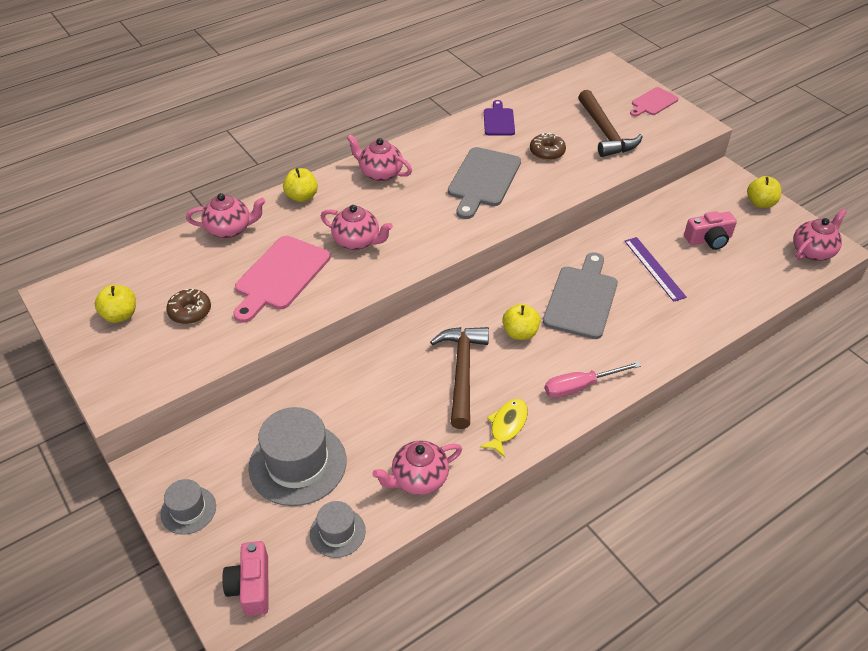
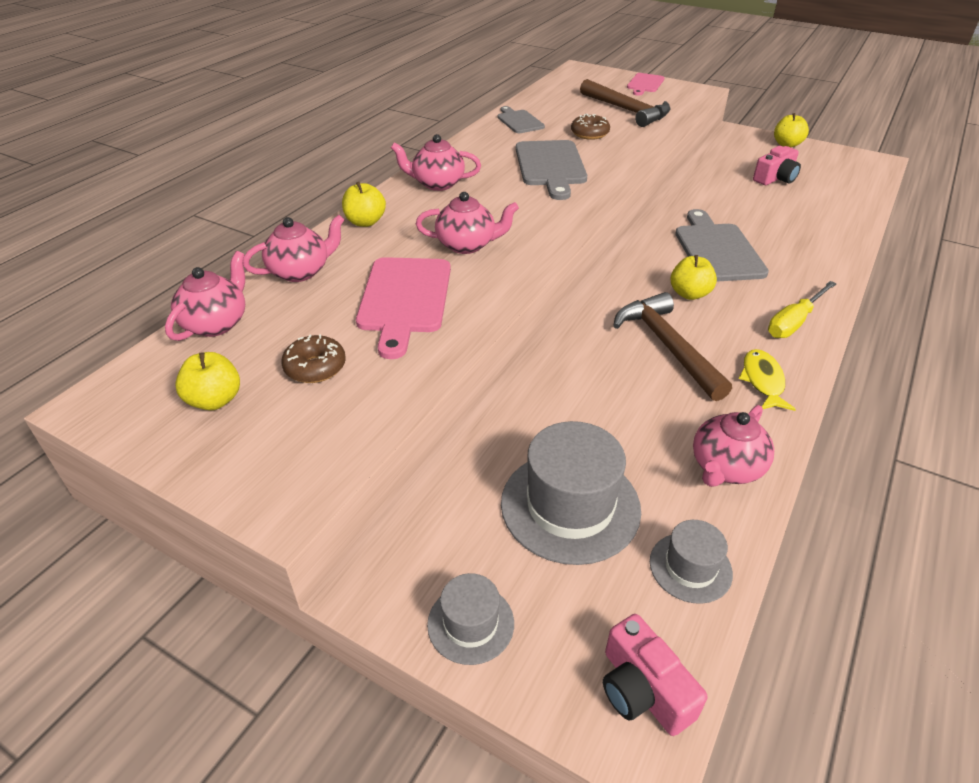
camera: 25 degrees left, 5 degrees down
(499, 121) = (519, 121): purple cutting board -> grey cutting board
(580, 387) = (794, 322): pink screwdriver -> yellow screwdriver
(654, 268) = (754, 210): purple ruler -> none
(813, 251) = (864, 166): pink teapot -> pink teapot (216, 323)

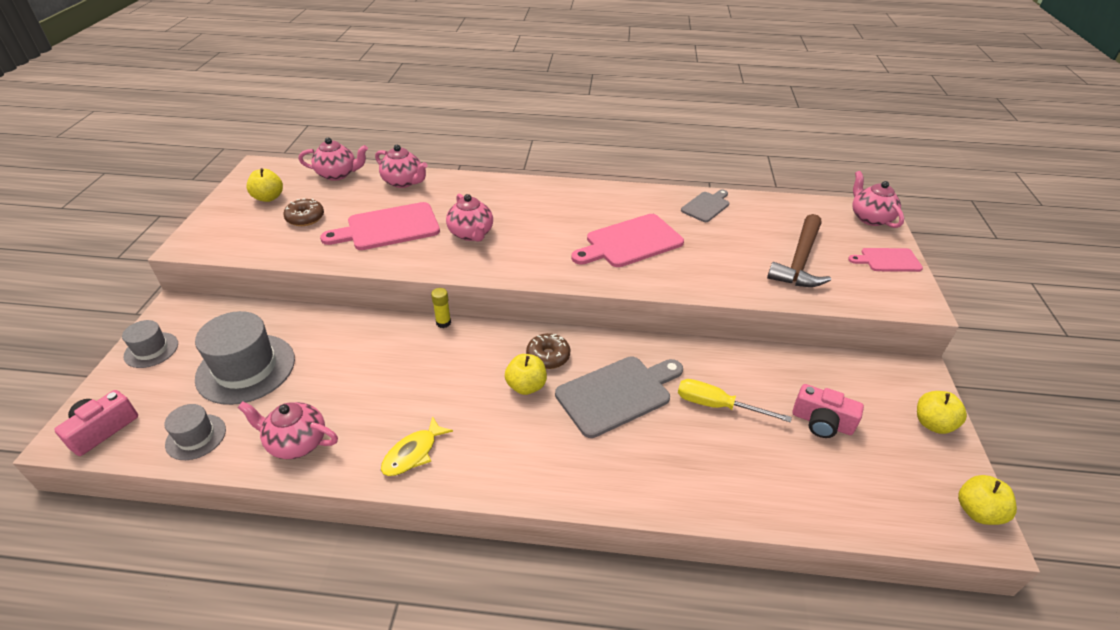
camera: 65 degrees right, 0 degrees up
(365, 222) = (478, 185): yellow apple -> yellow apple (977, 511)
(437, 184) = (555, 198): pink teapot -> pink teapot (870, 218)
(550, 166) = (630, 242): grey cutting board -> pink cutting board
(565, 325) = (443, 323): none -> yellow glue stick
(589, 134) = (718, 249): brown donut -> brown donut (548, 356)
(667, 346) = (439, 385): brown hammer -> none
(763, 381) = (413, 453): yellow fish -> yellow fish turned 150 degrees clockwise
(794, 322) = (515, 467): yellow screwdriver -> yellow screwdriver (717, 405)

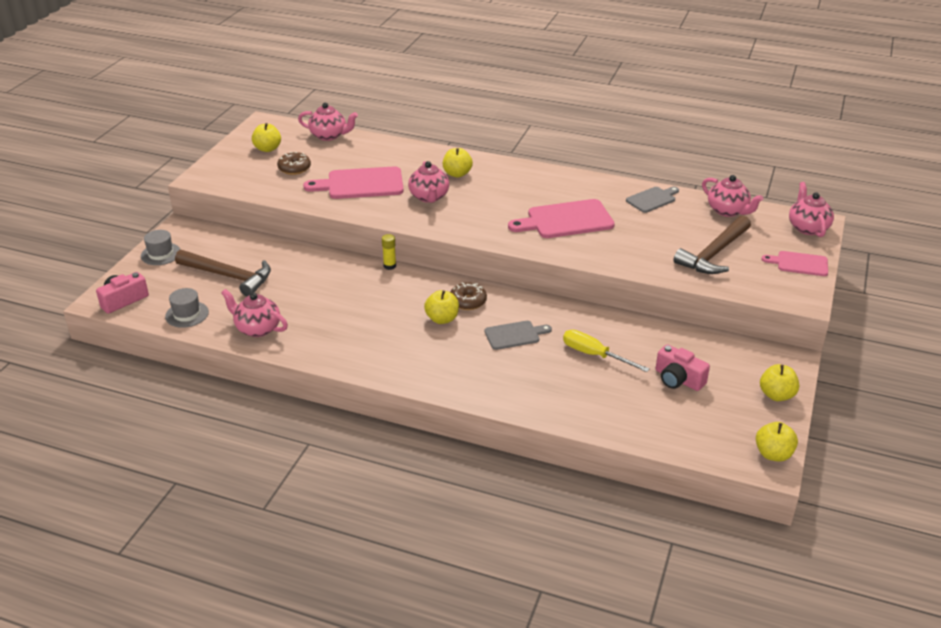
camera: 15 degrees right, 5 degrees down
(246, 368) = (228, 276): grey hat -> brown hammer
(403, 182) = (384, 148): pink teapot -> pink teapot (728, 211)
(413, 453) = (340, 348): yellow fish -> none
(493, 202) = (457, 174): none -> yellow apple
(617, 394) = (514, 335): grey cutting board -> grey cutting board, size x0.58

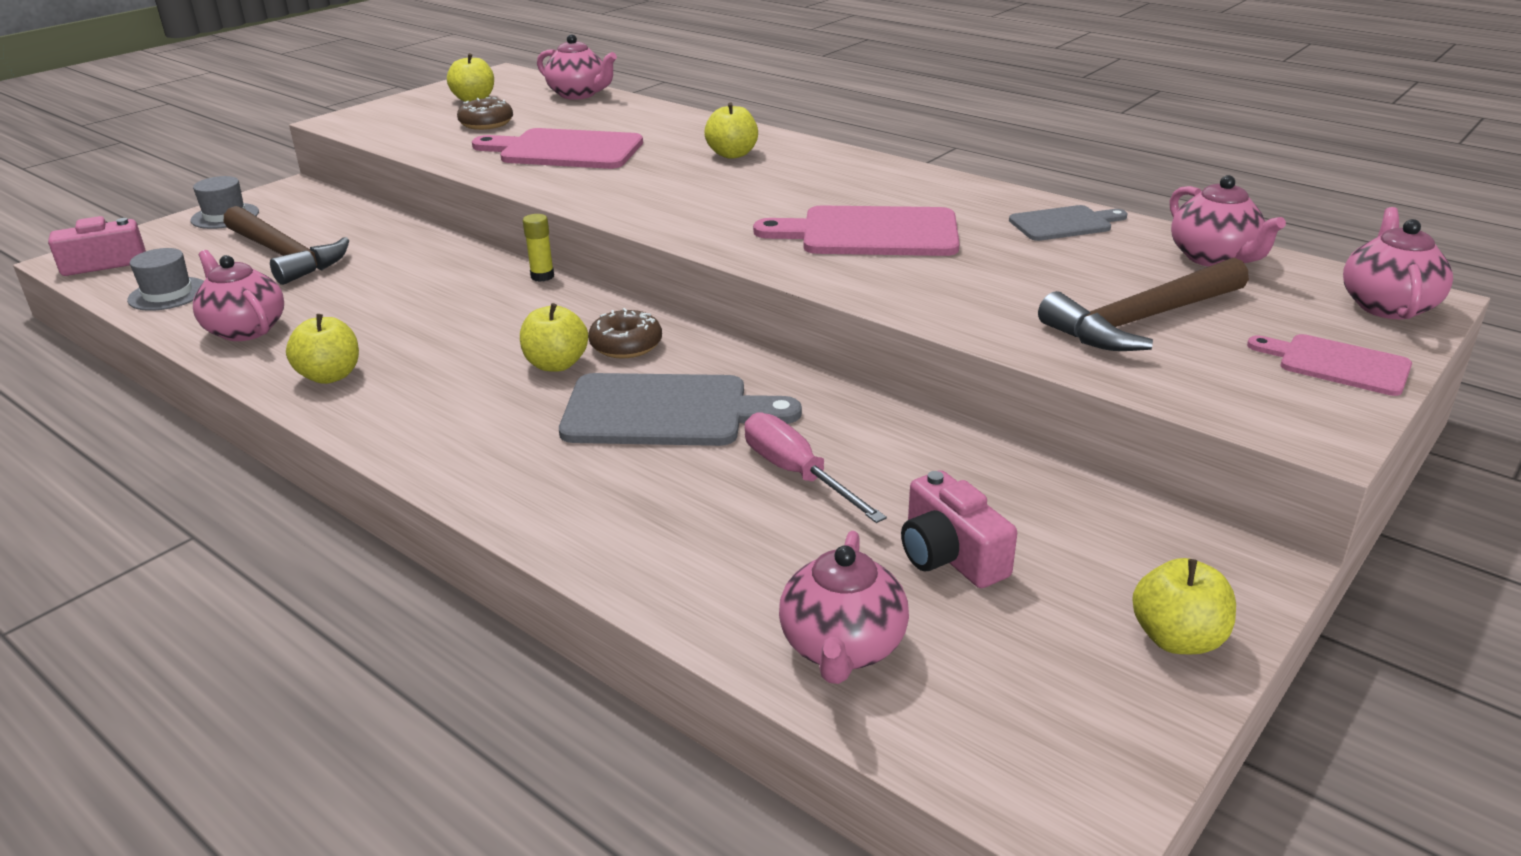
camera: 20 degrees right, 5 degrees down
(429, 197) = (657, 177): pink teapot -> pink teapot (842, 647)
(514, 335) = (665, 412): grey cutting board -> grey cutting board, size x1.71
(594, 355) = (796, 474): yellow screwdriver -> pink screwdriver
(773, 454) = (1097, 784): yellow apple -> yellow apple (330, 376)

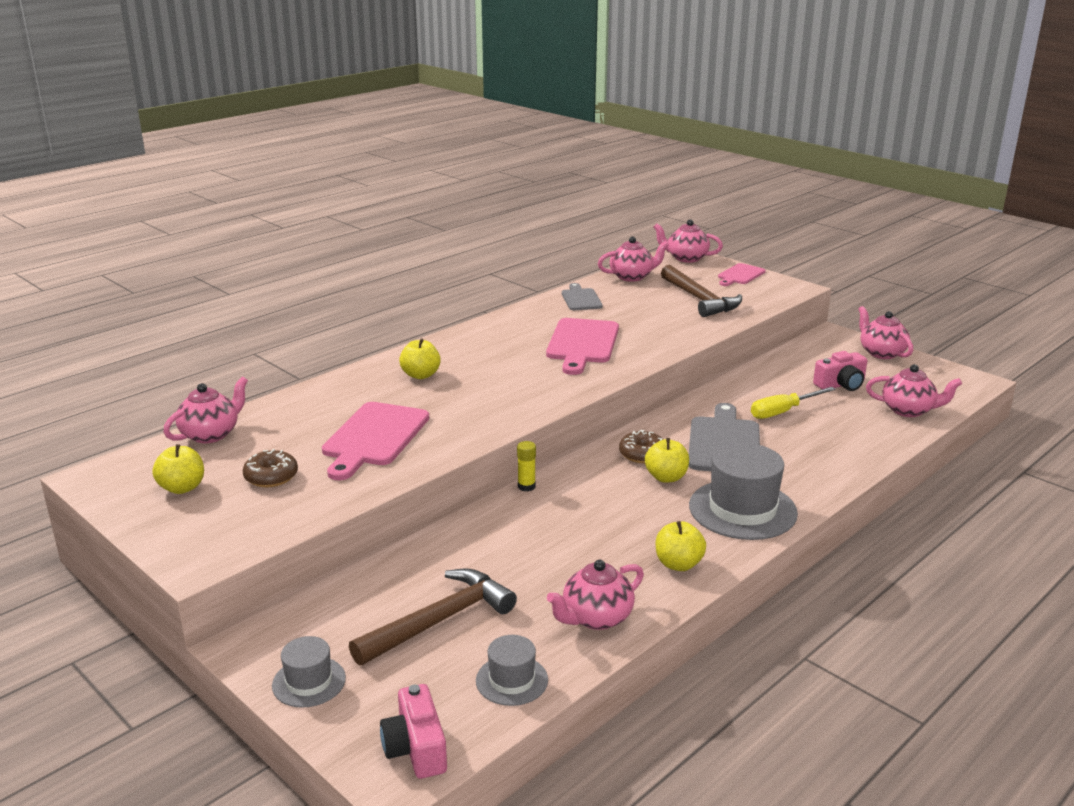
camera: 85 degrees left, 5 degrees down
(453, 424) = (742, 509): none -> grey hat
(796, 474) = (783, 412): pink screwdriver -> yellow screwdriver
(1177, 639) = (881, 353): yellow apple -> pink teapot

